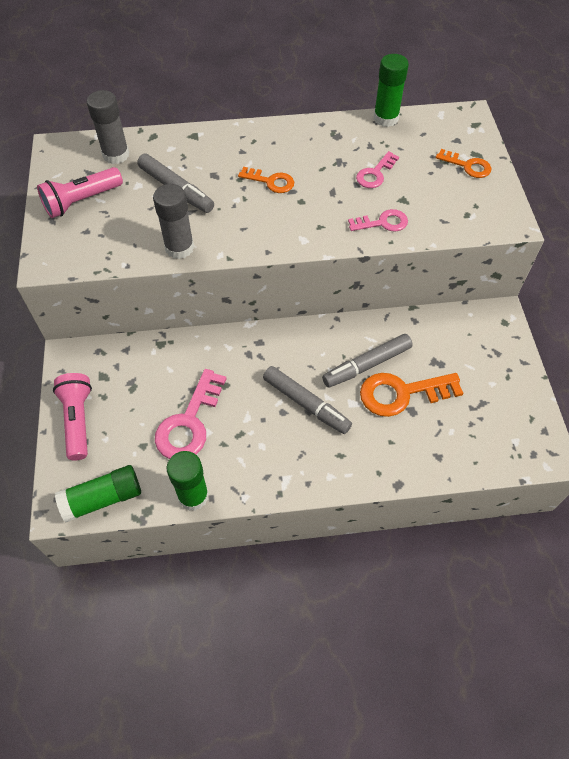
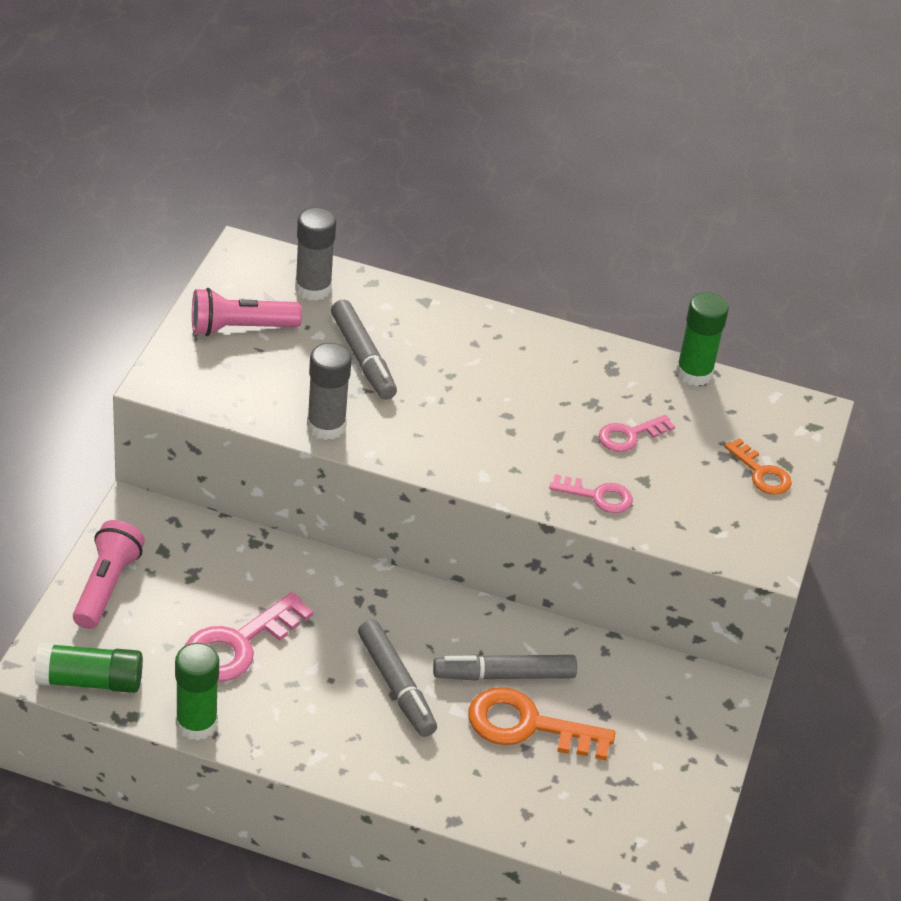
camera: 20 degrees right, 15 degrees down
(271, 181) = (488, 394): orange key -> none

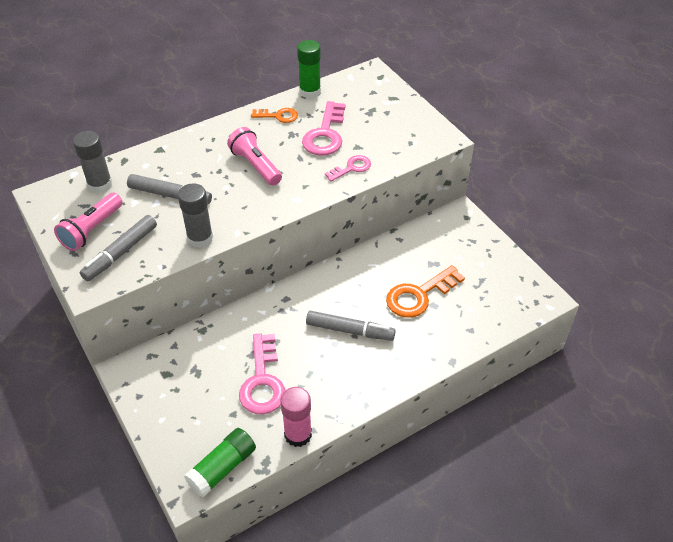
camera: 45 degrees left, 5 degrees up
(107, 586) = (164, 416): pink flashlight -> pink flashlight (256, 165)
(196, 724) = (298, 434): green glue stick -> pink glue stick
(504, 675) = (381, 284): grey marker -> grey marker (121, 253)
(629, 435) = (325, 134): pink key -> pink key, size x1.72
(761, 473) = (391, 108): orange key -> orange key (278, 116)

